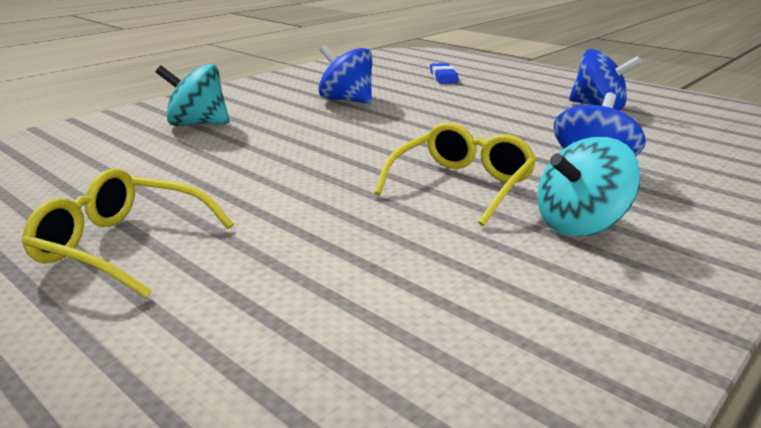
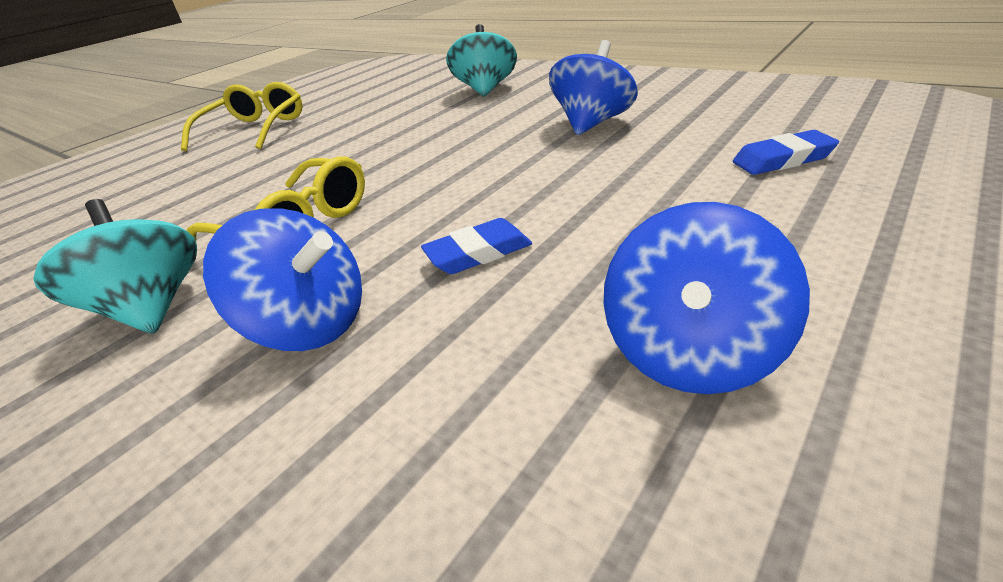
camera: 90 degrees right, 10 degrees up
(520, 133) = (478, 253): none -> blue eraser

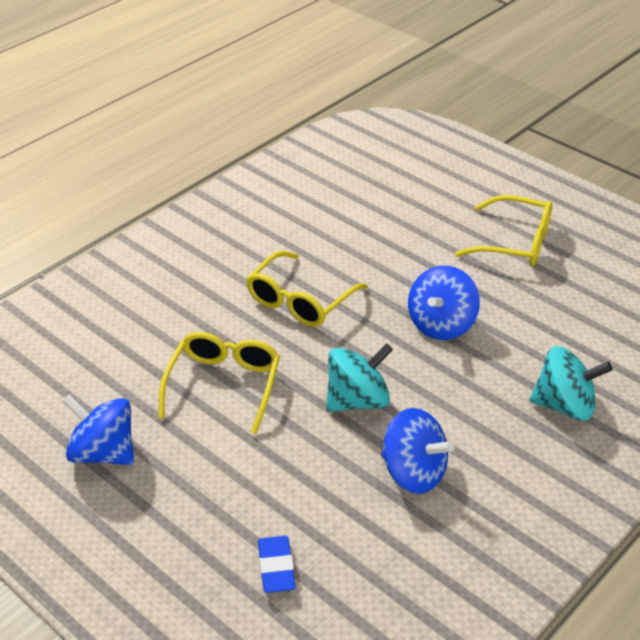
camera: 90 degrees right, 5 degrees up
(152, 308) = (231, 260): turquoise spinning top -> turquoise spinning top (357, 400)
(310, 324) = (187, 322): blue spinning top -> blue spinning top (441, 324)
(478, 253) = (224, 385): blue eraser -> yellow glasses

